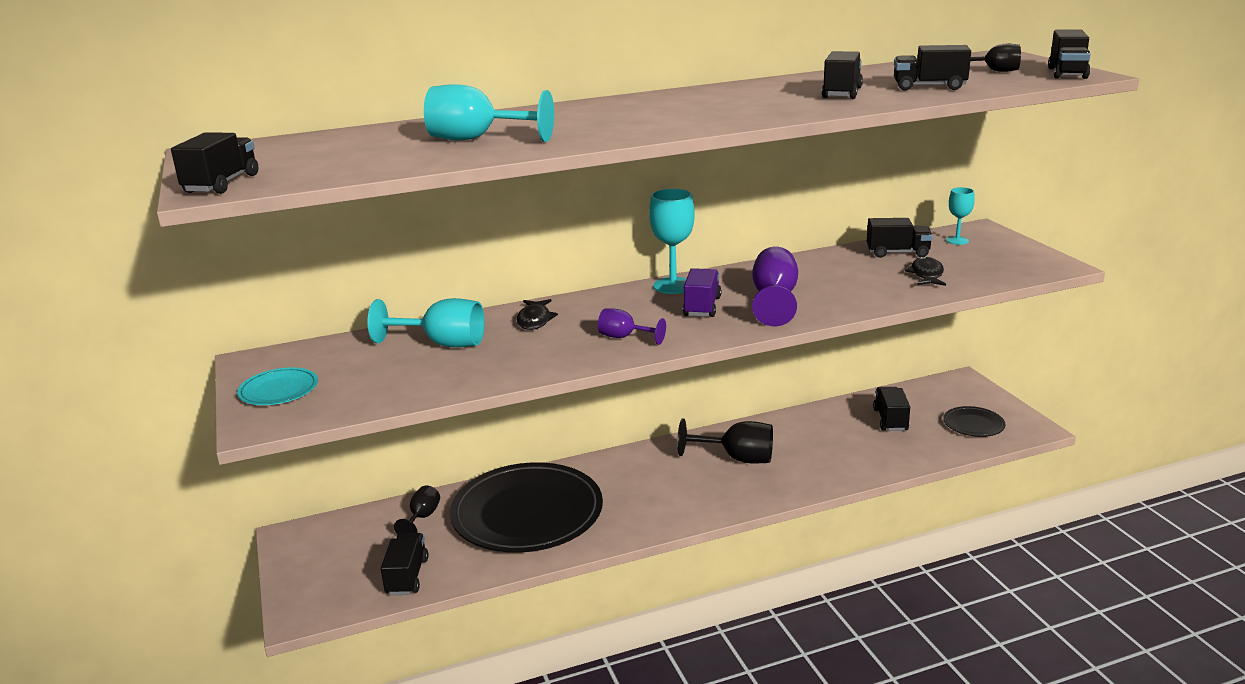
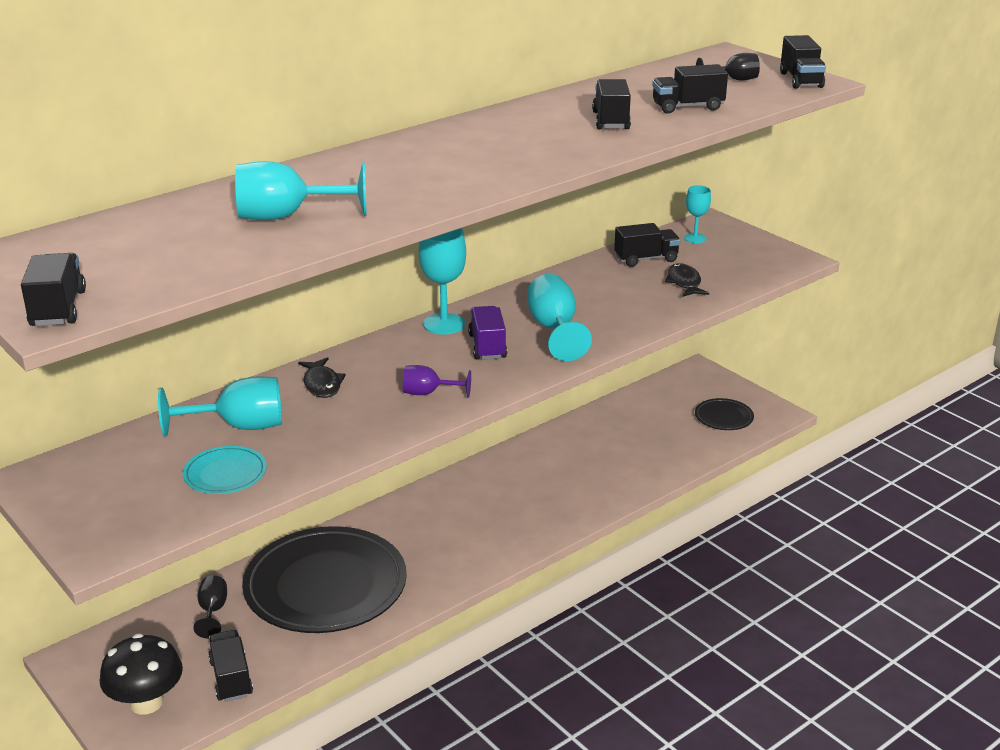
camera: 20 degrees left, 5 degrees up
(278, 390) = (90, 509): turquoise plate -> turquoise plate (225, 474)
(328, 583) = (146, 702): none -> black mushroom
(737, 458) = (514, 489): black goblet -> none
(774, 300) = (554, 329): purple goblet -> turquoise goblet
(890, 420) = (646, 424): black truck -> none

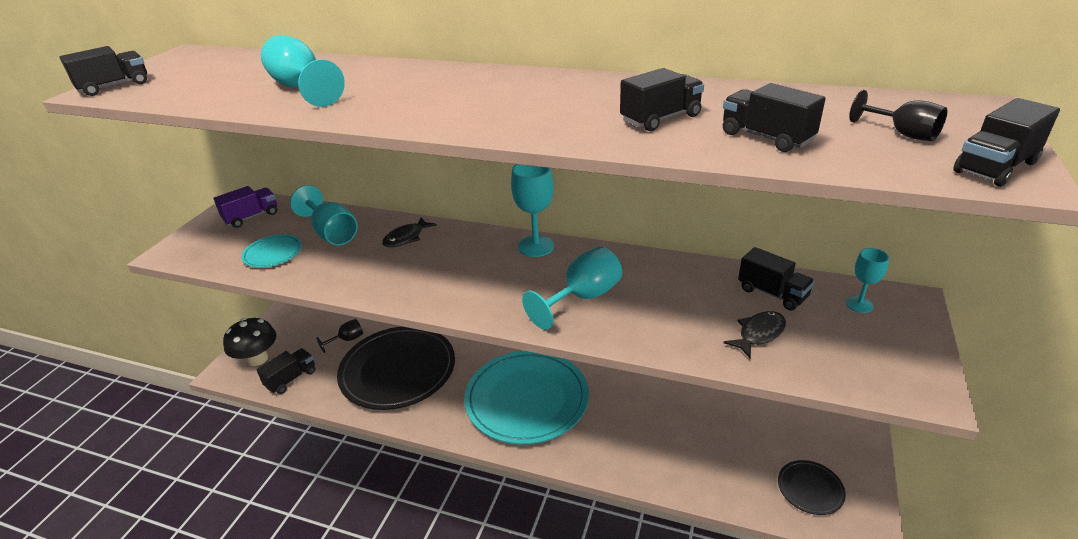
camera: 60 degrees right, 5 degrees up
(428, 393) = (428, 283): purple goblet -> none
(477, 513) = (527, 399): none -> turquoise plate
(487, 346) = (521, 278): purple truck -> purple truck (251, 217)

